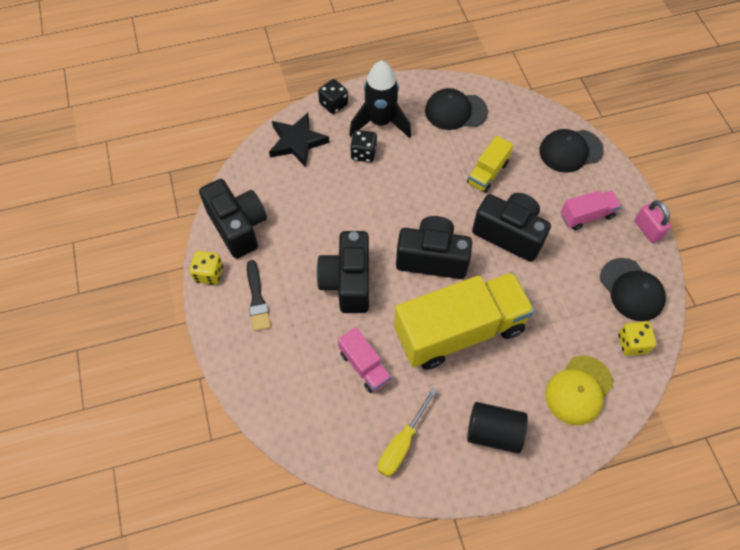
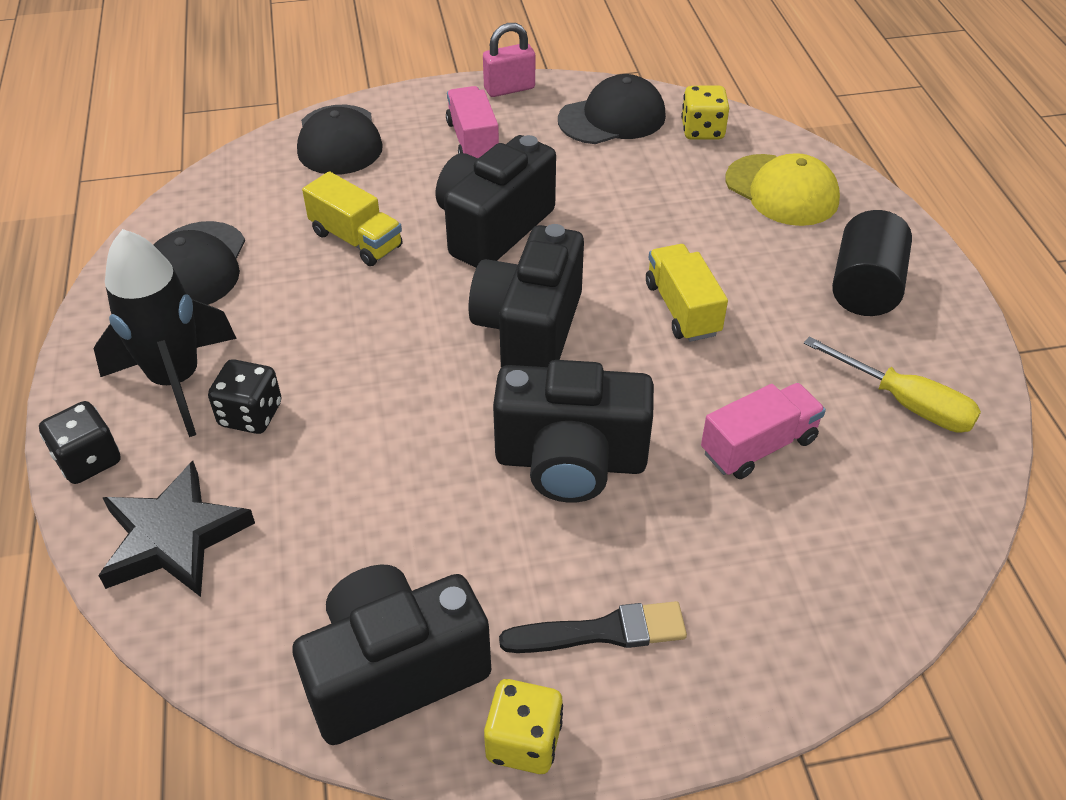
camera: 85 degrees left, 15 degrees down
(459, 331) = (682, 309): yellow truck -> yellow truck, size x0.46

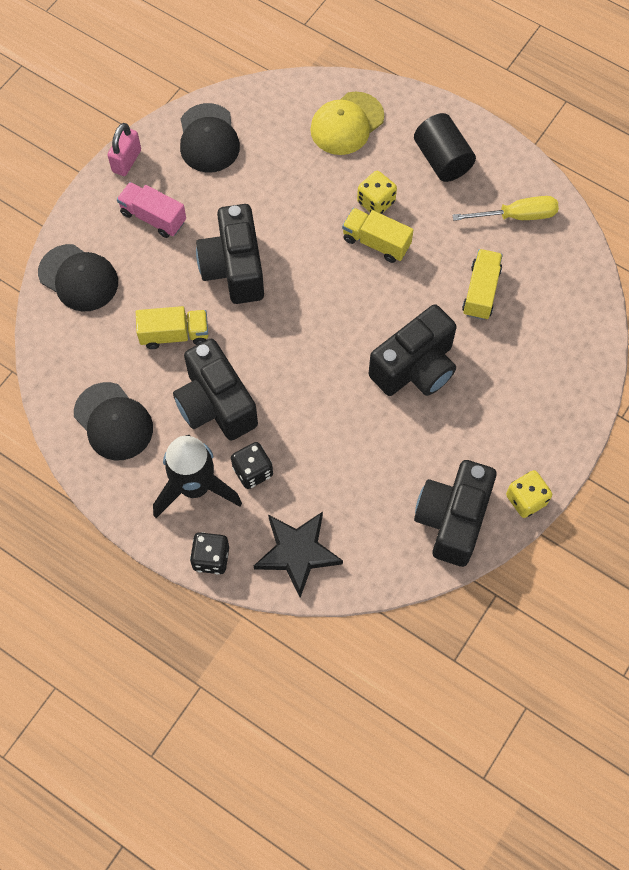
camera: 45 degrees left, 20 degrees up
(529, 330) = (322, 315): black camera -> black camera (215, 404)
(602, 631) = (507, 432): black brush -> none
(612, 118) = (208, 138): black cap -> black cap turned 150 degrees clockwise
(702, 130) = (265, 110): yellow dice -> yellow dice (376, 202)
(758, 446) = (481, 291): pink truck -> yellow truck
(782, 190) = (347, 124): yellow cap -> yellow cap turned 135 degrees clockwise

